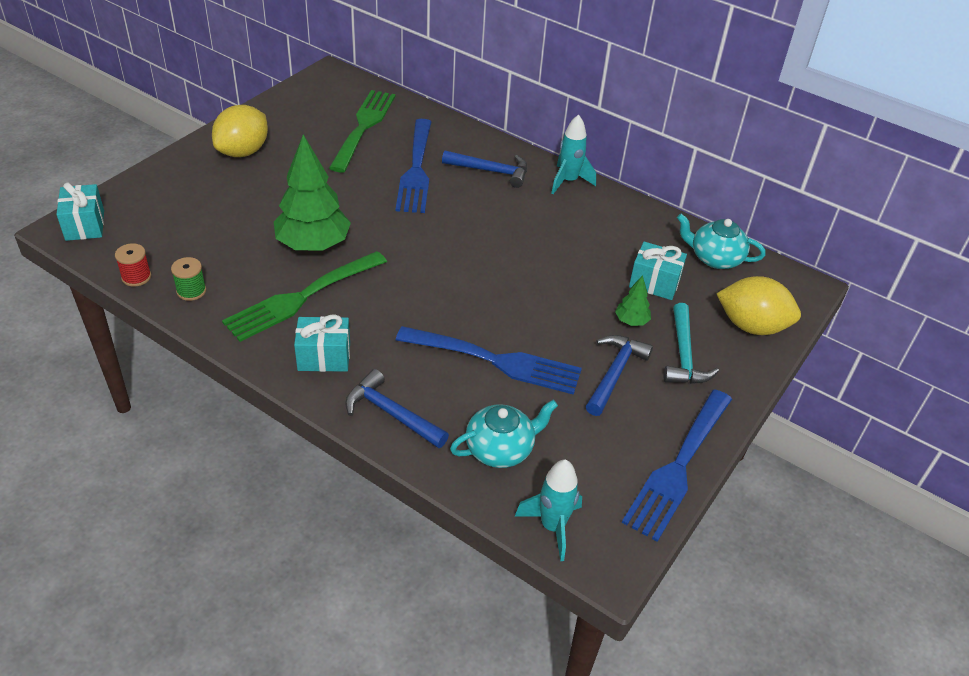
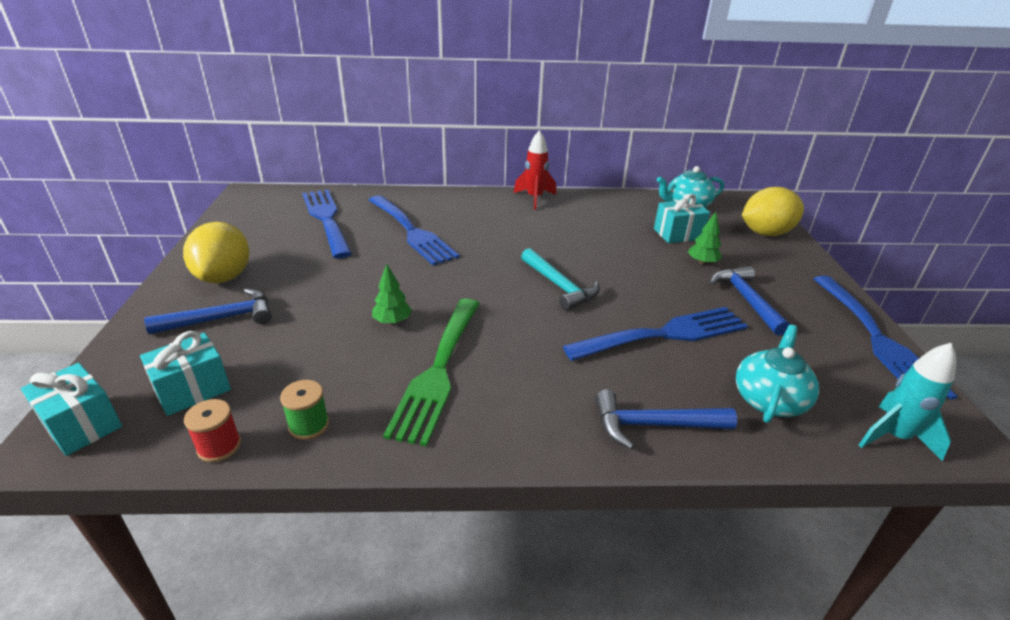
camera: 35 degrees left, 10 degrees down
(313, 245) = (392, 321): green tree -> green tree, size x0.45
(324, 357) = (529, 411): turquoise gift -> turquoise gift (193, 390)
(363, 127) = (326, 219): green fork -> blue fork
(491, 171) = (472, 212): blue hammer -> blue hammer (222, 318)
(568, 181) = (534, 198): turquoise rocket -> red rocket
(684, 355) = (762, 267): turquoise hammer -> turquoise hammer (559, 286)

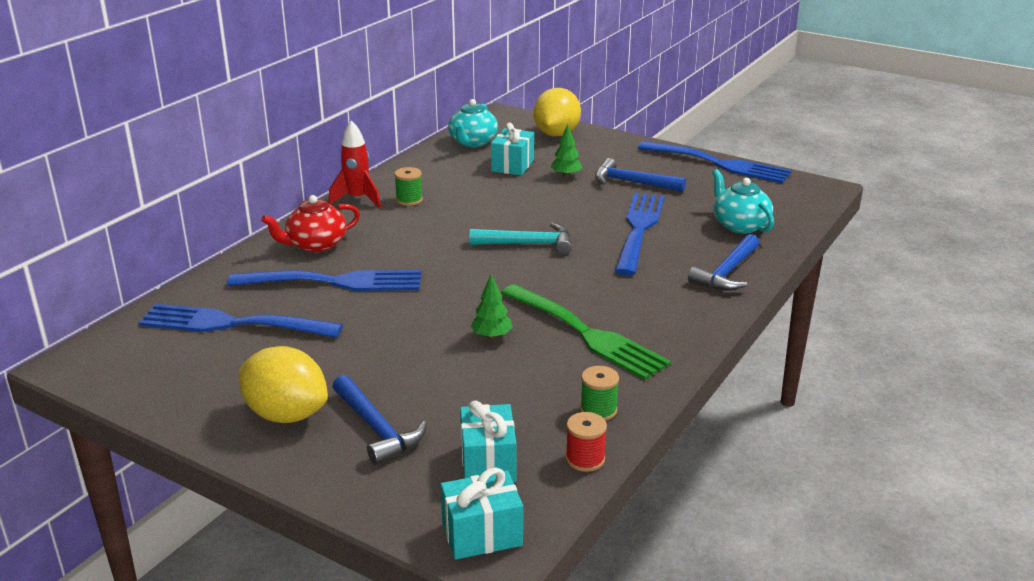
camera: 55 degrees left, 5 degrees down
(222, 318) = (377, 429): blue hammer -> blue hammer turned 135 degrees clockwise
(454, 208) = (315, 245): none -> red teapot
(560, 215) = (409, 200): none -> green spool
(893, 437) = (803, 205): turquoise rocket -> none

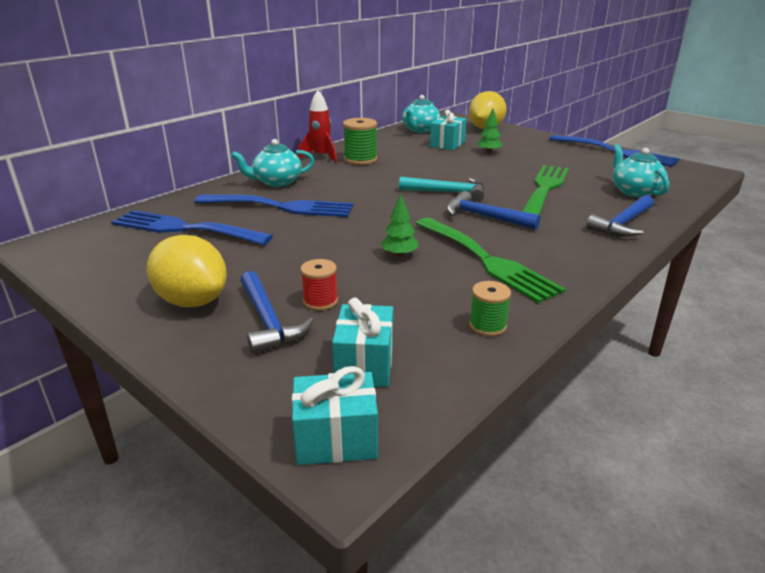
camera: 10 degrees right, 0 degrees up
(315, 245) = (276, 182): red teapot -> turquoise teapot
(409, 200) = (360, 160): green spool -> green spool, size x1.58
(585, 459) = (466, 371): red spool -> red spool (320, 301)
(632, 183) = (542, 159): blue hammer -> blue hammer (484, 217)
(639, 229) = (544, 189): blue fork -> green fork

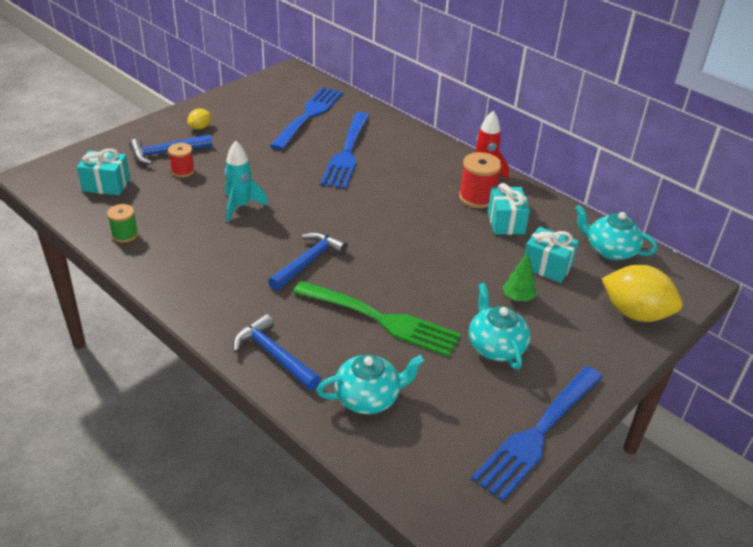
camera: 90 degrees right, 10 degrees up
(192, 301) = (200, 127): yellow lemon -> yellow lemon, size x0.47
(276, 182) = (407, 149): turquoise teapot -> turquoise teapot (495, 346)
(336, 439) = (51, 174): turquoise gift -> turquoise gift (505, 222)
(360, 160) = (477, 197): green spool -> red spool
(399, 255) = (240, 206): green tree -> turquoise rocket
(448, 192) = (374, 247): turquoise hammer -> none
(487, 260) = (218, 249): green fork -> none

